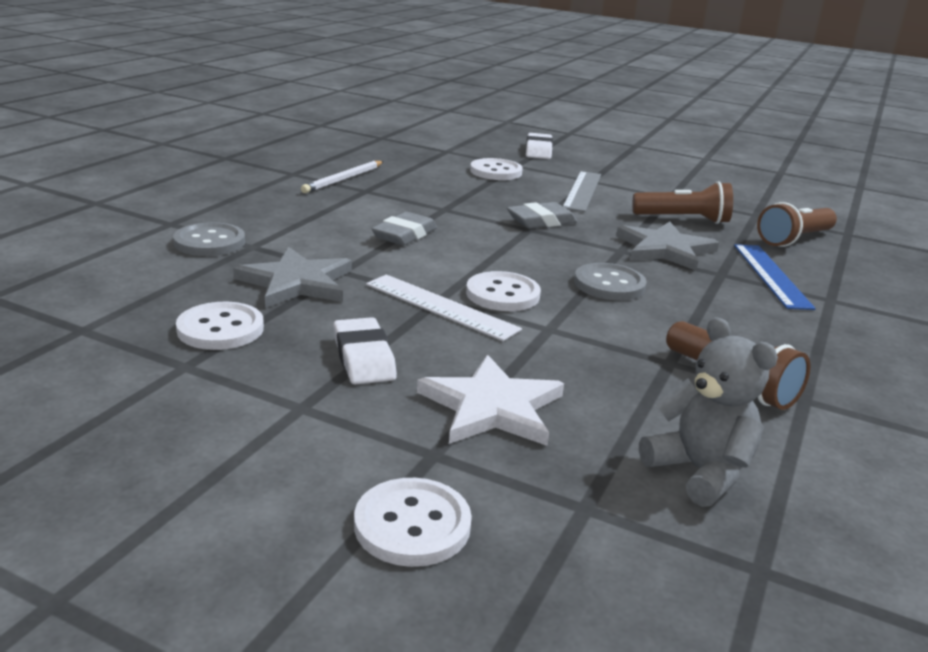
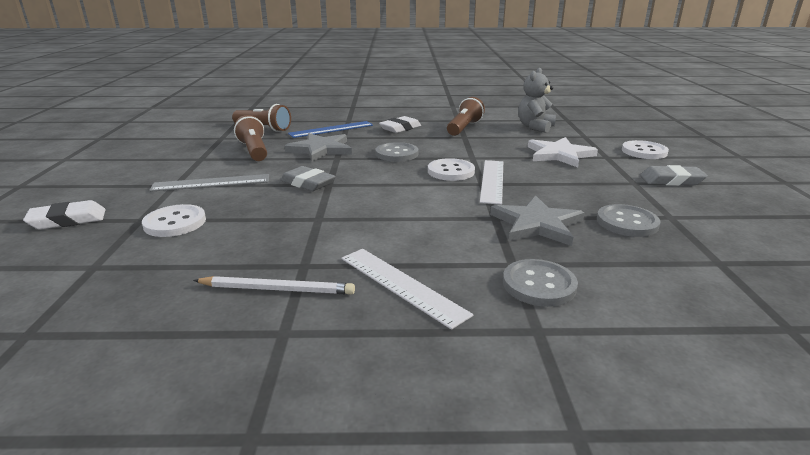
camera: 115 degrees left, 0 degrees up
(220, 329) = (627, 222): white button -> grey button
(290, 206) = (401, 285): none -> white ruler
(363, 358) = (575, 183): white eraser -> white eraser (400, 128)
(404, 235) = (400, 216): grey eraser -> grey eraser (671, 180)

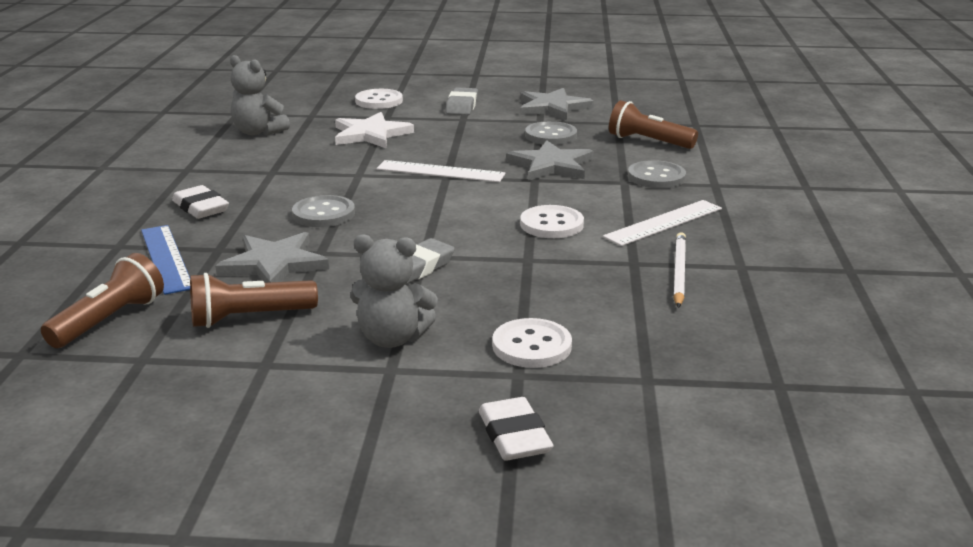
camera: 85 degrees left, 0 degrees up
(211, 183) = (392, 338): grey ruler -> grey teddy bear
(451, 171) = (404, 188): white button -> white button (551, 224)
(464, 128) = (231, 169): brown flashlight -> brown flashlight (648, 142)
(725, 222) = (552, 107): none -> grey star

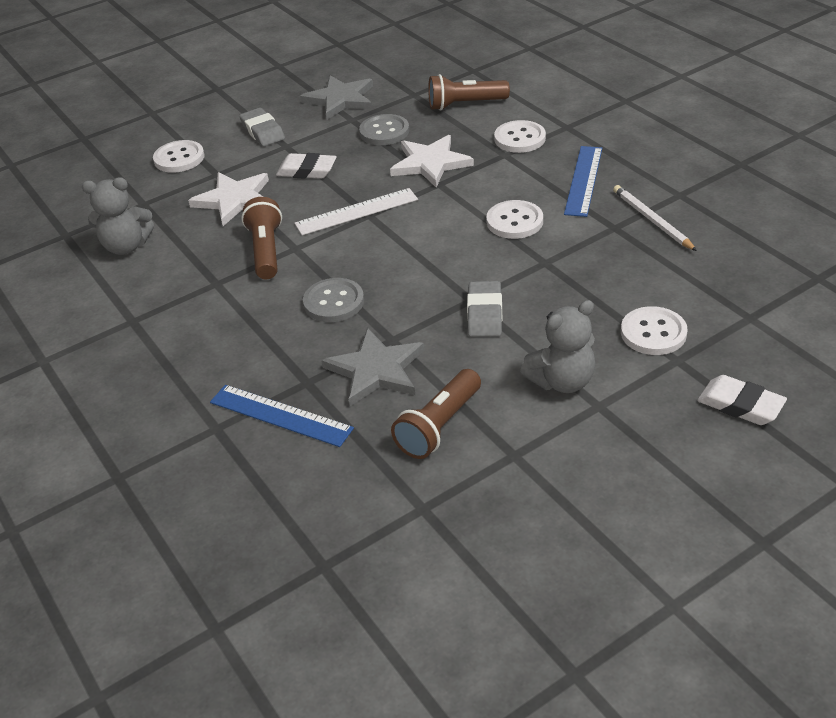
camera: 35 degrees left, 15 degrees up
(109, 320) = (338, 494): brown flashlight -> brown flashlight (266, 251)
(201, 208) = (220, 352): white eraser -> white eraser (307, 171)
(551, 165) = (430, 163): grey star -> white star
(656, 177) = (519, 138): grey button -> white button
(663, 222) = (583, 180): white ruler -> blue ruler

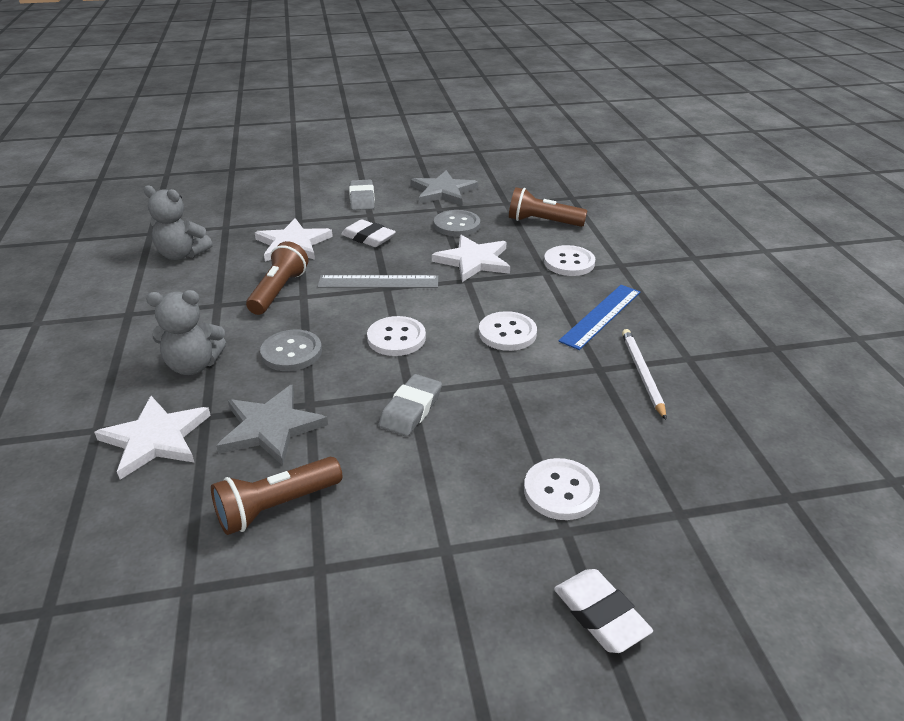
camera: 20 degrees right, 5 degrees down
(179, 158) = (283, 201): white button -> white button (396, 338)
(280, 415) = (155, 439): blue ruler -> white star
(356, 212) = (378, 282): white ruler -> grey ruler
(562, 381) = (429, 507): grey teddy bear -> grey teddy bear (194, 365)

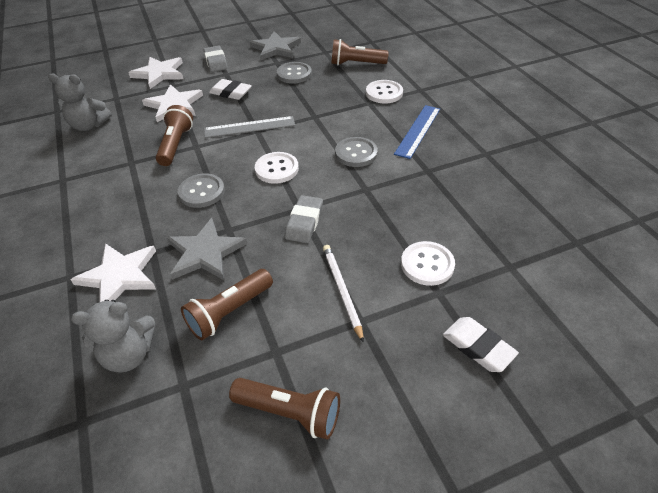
camera: 10 degrees left, 10 degrees up
(194, 365) = (129, 214): grey teddy bear -> grey teddy bear (129, 354)
(312, 651) = (290, 412): none -> brown flashlight
(473, 261) = (315, 101): white star -> white star (159, 74)
(507, 333) = (356, 153): white button -> grey button
(642, 374) = (458, 170): white pencil -> white pencil (342, 291)

